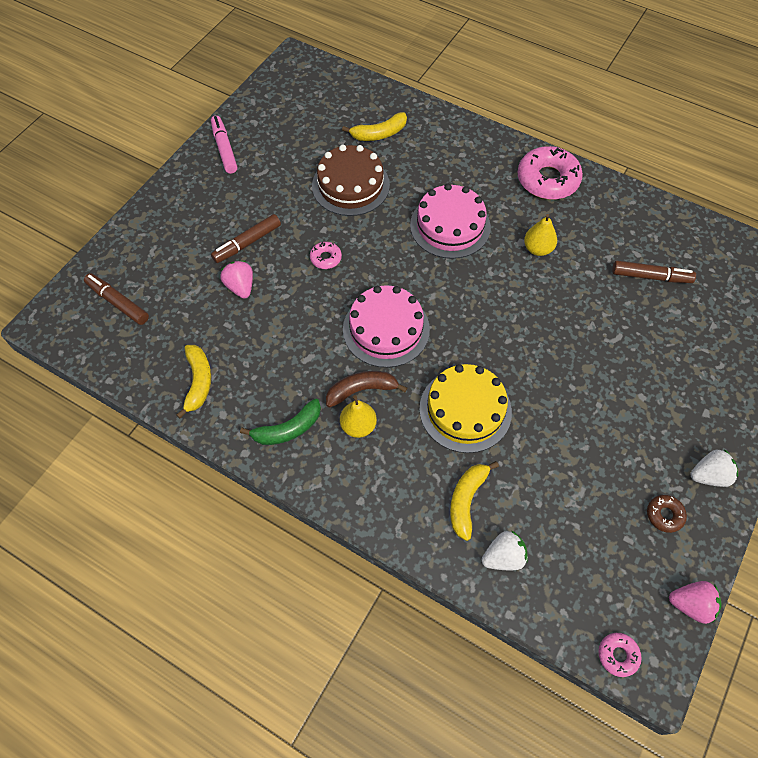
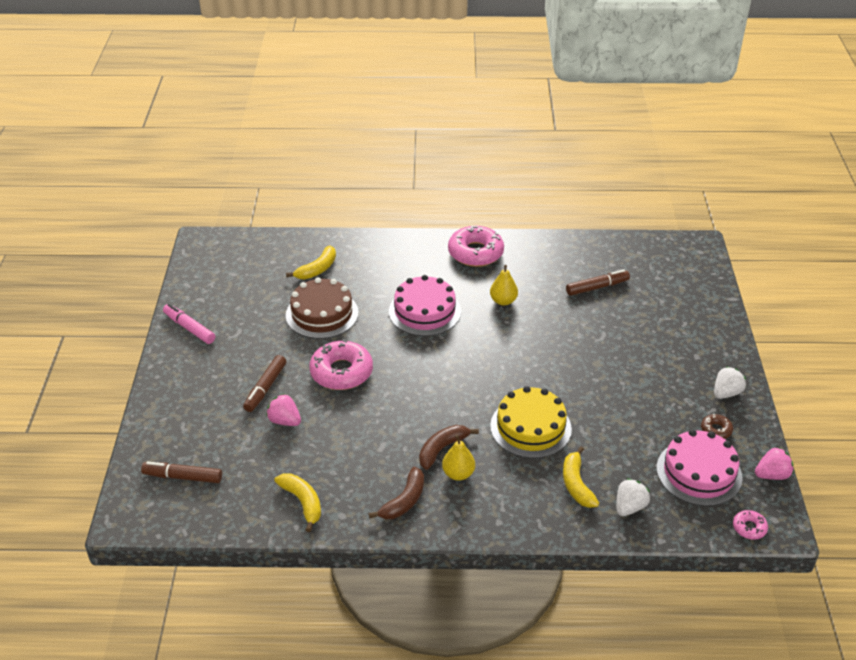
camera: 30 degrees left, 20 degrees down
(288, 429) = (404, 501): green banana -> brown banana
(326, 258) = (341, 372): pink donut -> pink donut, size x2.12
(386, 329) = (429, 400): pink cake -> pink cake (699, 472)

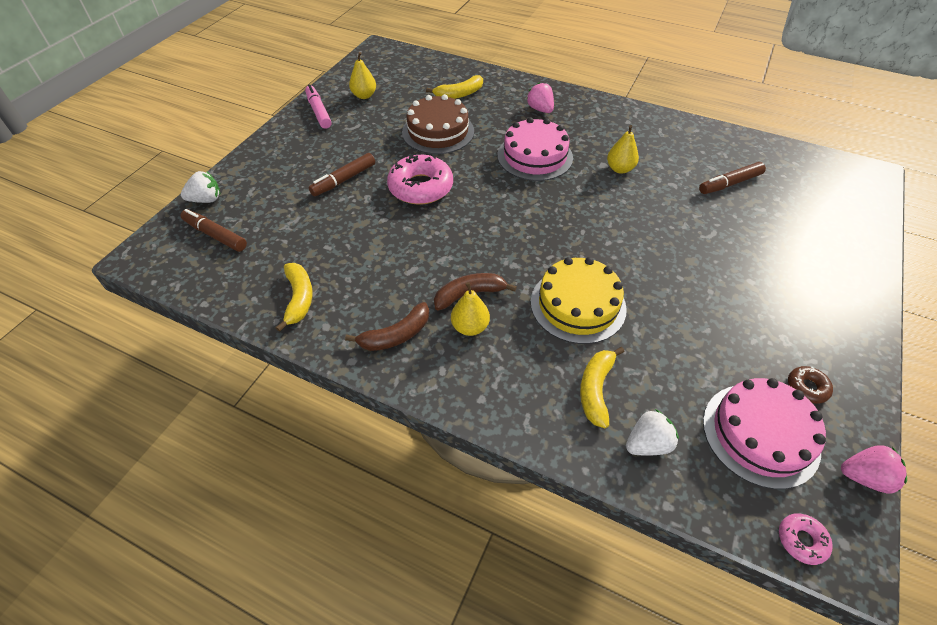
camera: 25 degrees right, 10 degrees up
(223, 298) = (364, 95): none -> yellow pear
(285, 421) = (339, 215): pink strawberry -> pink strawberry (540, 109)
(475, 253) = (616, 118): pink donut -> none
(597, 287) = (729, 184): brown marker -> brown marker turned 150 degrees clockwise
(726, 393) = (839, 346): white strawberry -> white strawberry (206, 199)

